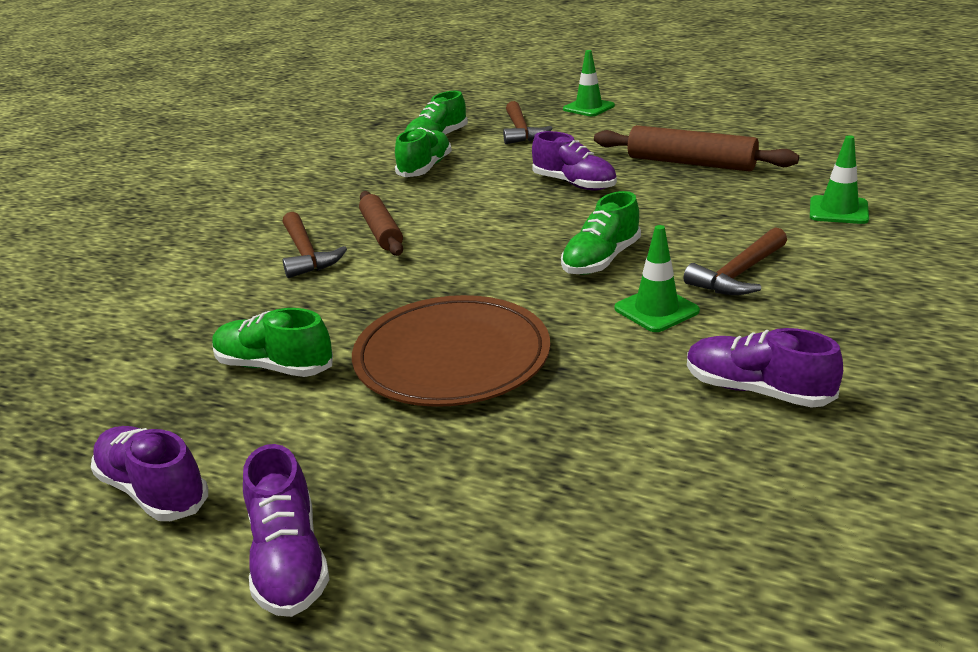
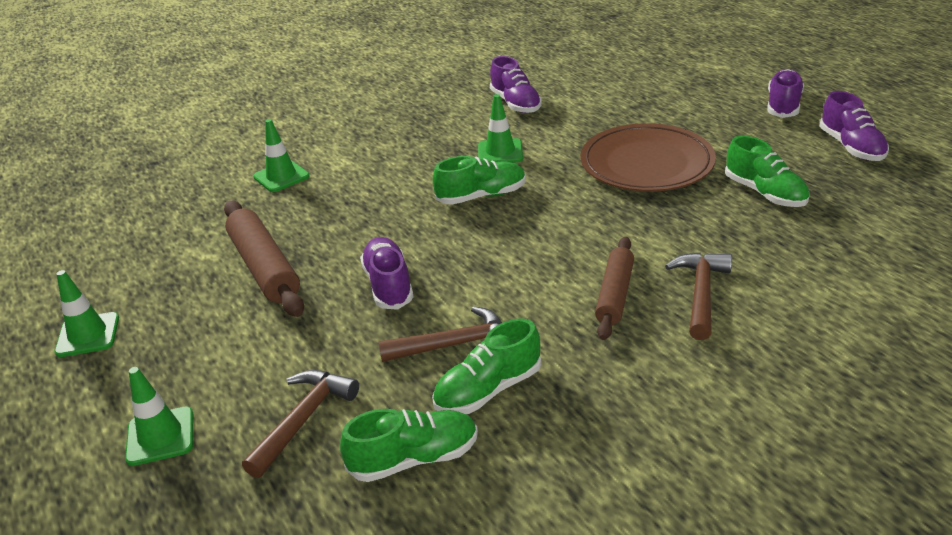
camera: 145 degrees left, 5 degrees up
(725, 112) = (88, 335): none -> green traffic cone
(738, 274) = (422, 157): brown hammer -> brown hammer (454, 344)

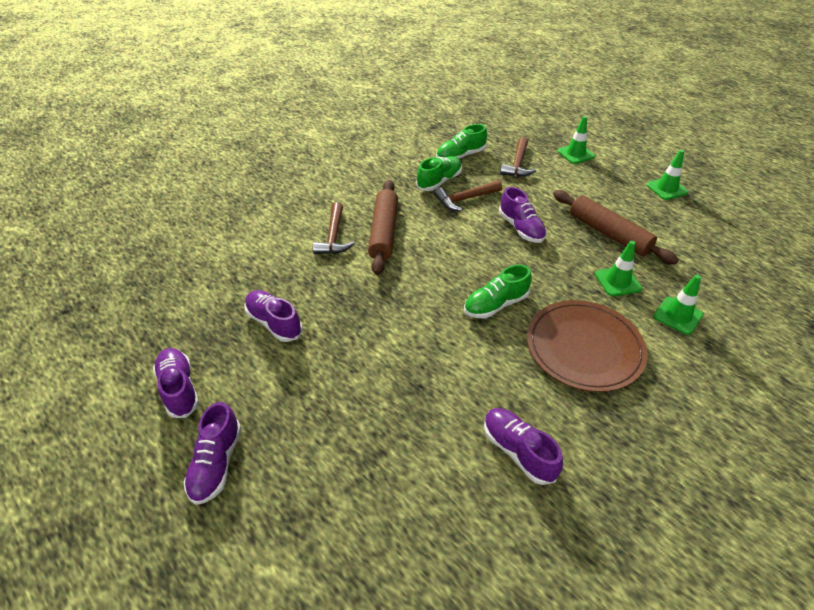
camera: 165 degrees right, 10 degrees up
(500, 152) = (502, 361): green traffic cone -> green traffic cone (617, 281)
(615, 295) = (383, 232): brown rolling pin -> brown rolling pin, size x1.50
(646, 163) = (366, 353): brown plate -> brown plate (584, 348)
(765, 193) = (274, 323): green shoe -> purple shoe

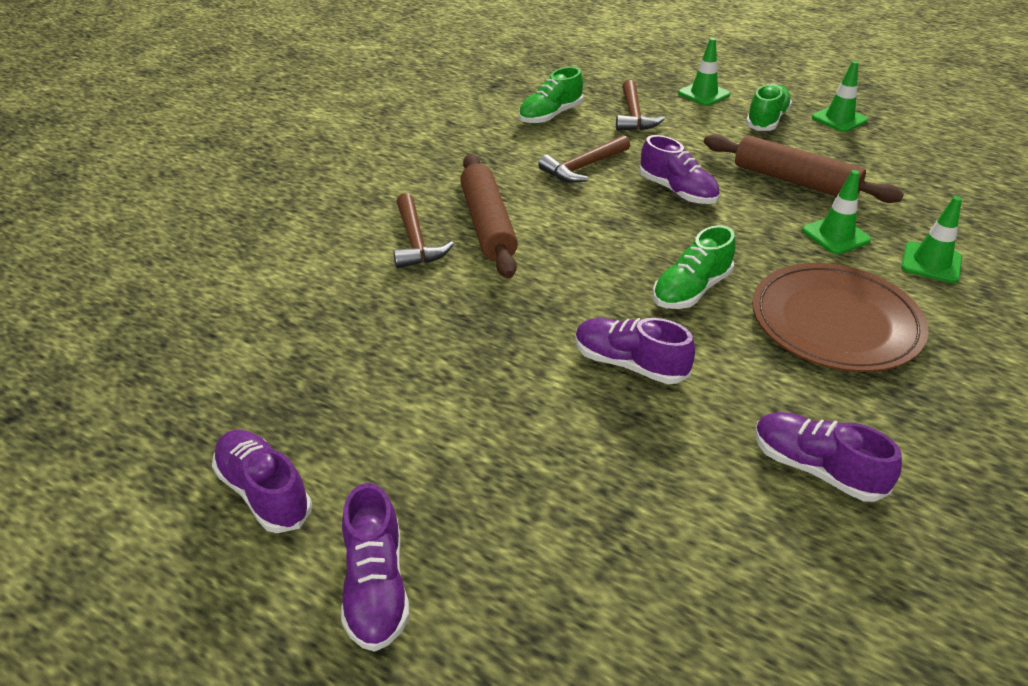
camera: 15 degrees left, 5 degrees down
(274, 323) = (377, 371): purple shoe -> purple shoe (629, 364)
(439, 181) = (536, 150): green shoe -> green shoe (766, 120)

